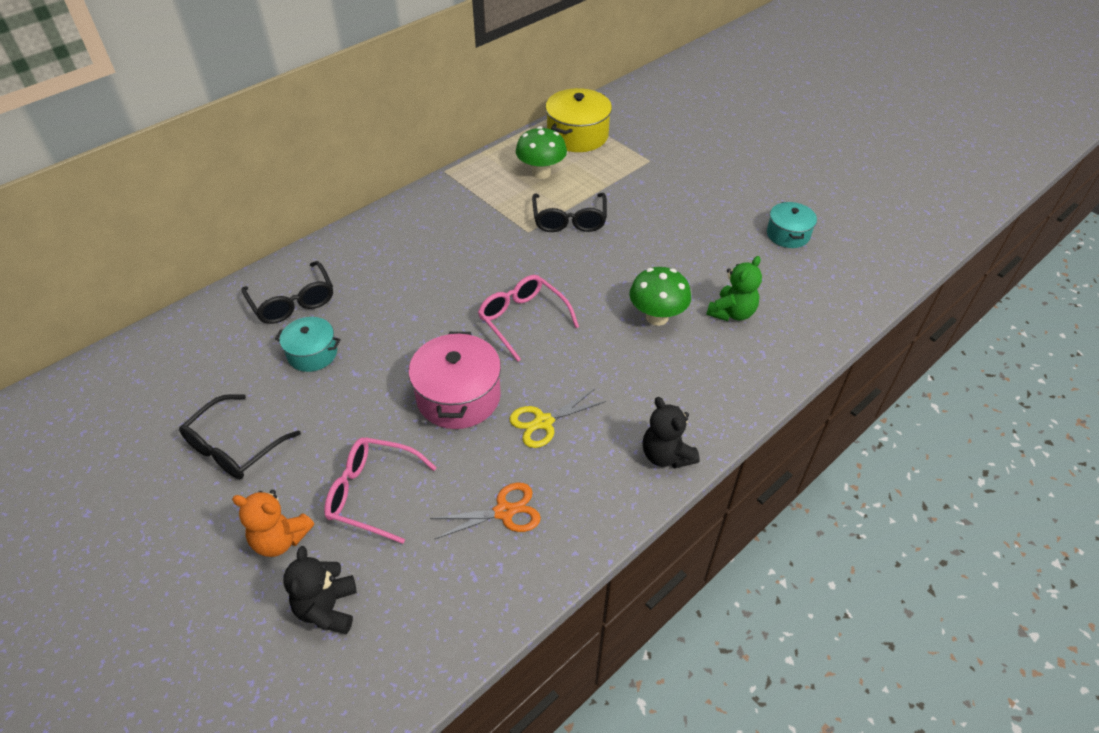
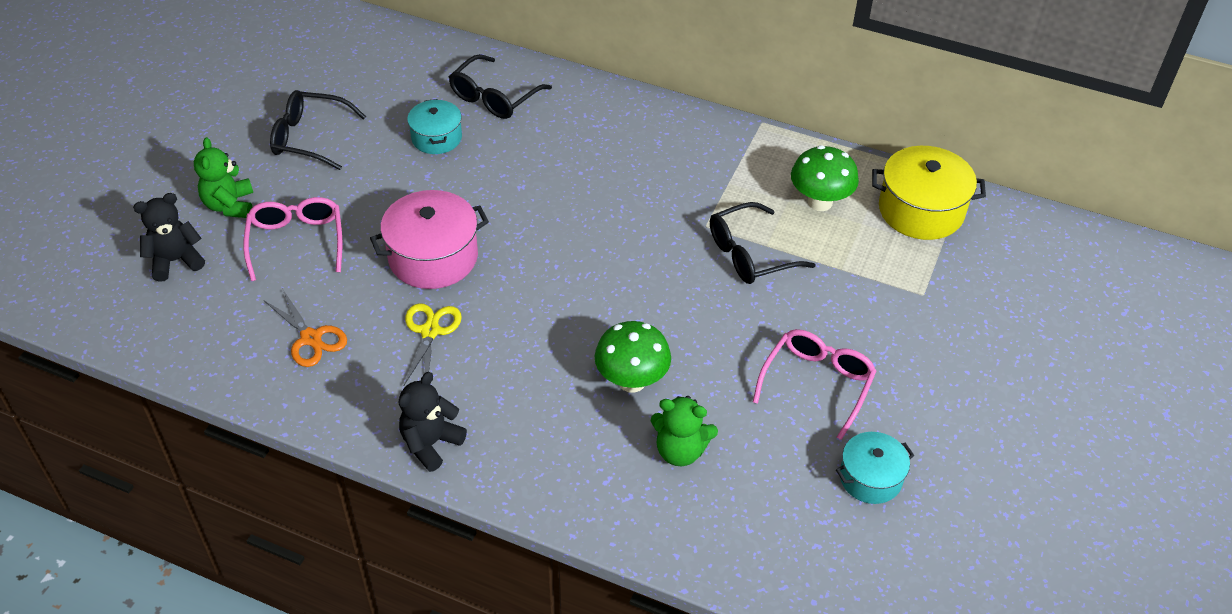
camera: 65 degrees right, 0 degrees up
(280, 539) = (230, 205): orange teddy bear -> green teddy bear
(522, 320) = (563, 268): pink glasses -> pink glasses (817, 383)
(543, 422) = (430, 331): yellow scissors -> yellow scissors turned 60 degrees clockwise

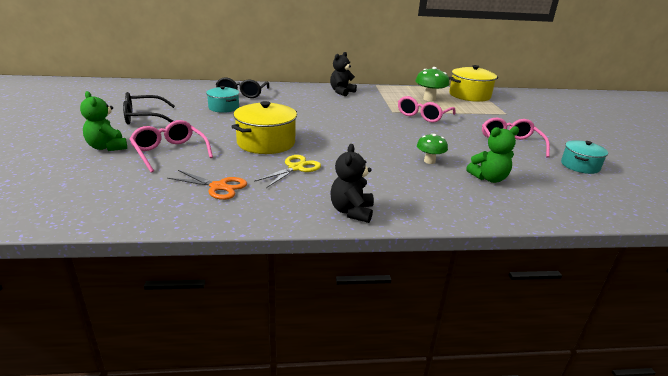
camera: 30 degrees left, 20 degrees down
(175, 261) = (80, 175): black teddy bear -> black teddy bear (341, 92)
(430, 331) = (296, 168): yellow scissors -> yellow scissors turned 60 degrees clockwise
(433, 257) = (266, 143): pink pot -> yellow pot
(632, 381) = (429, 161): green mushroom -> green mushroom, size x0.65
(749, 254) = (423, 115): black glasses -> pink glasses

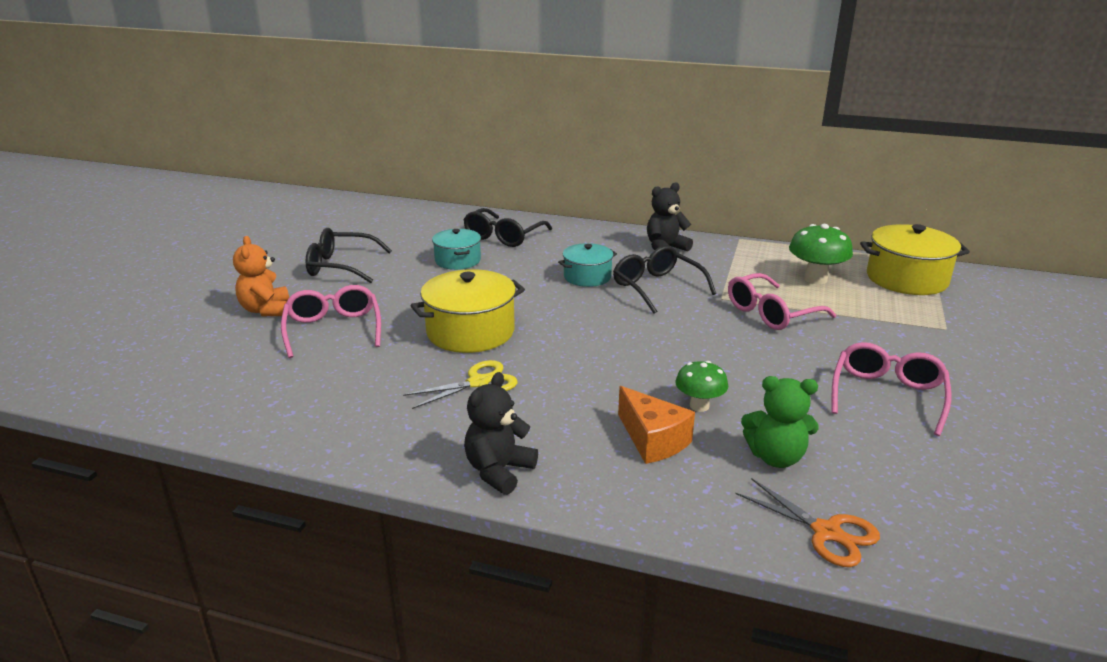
camera: 25 degrees right, 0 degrees up
(107, 147) = (266, 310): green teddy bear -> orange teddy bear
(218, 187) = (354, 395): orange scissors -> orange scissors (826, 532)
(354, 110) = (657, 287): none -> black glasses
(422, 181) = (653, 440): none -> orange cheese
(580, 166) = (990, 465): turquoise pot -> turquoise pot (587, 277)

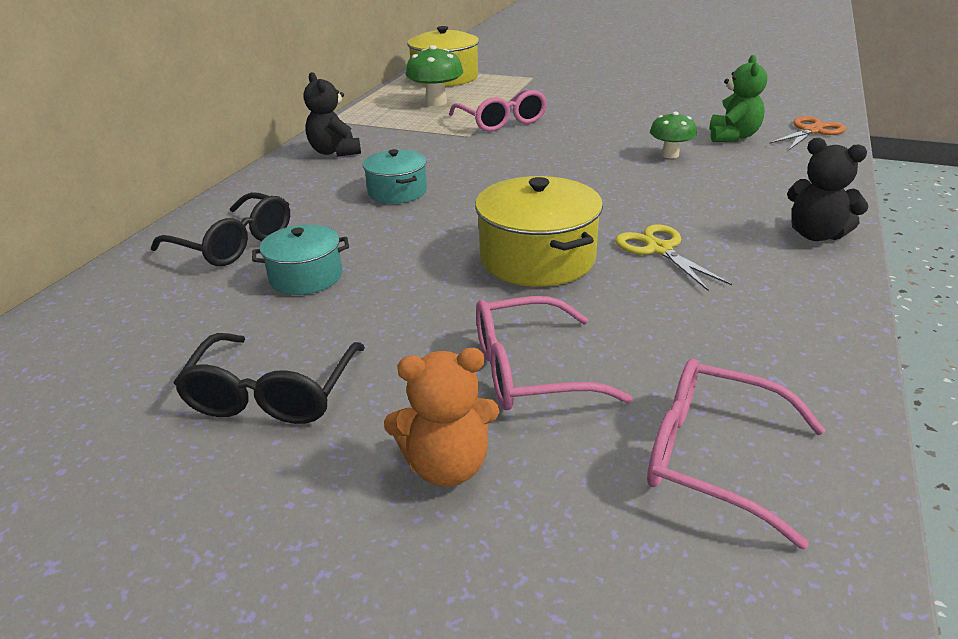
camera: 85 degrees left, 5 degrees up
(653, 440) = (730, 173): orange cheese -> none
(657, 287) = (436, 160): black glasses -> none
(887, 395) = (634, 101): pink glasses -> pink glasses (712, 457)

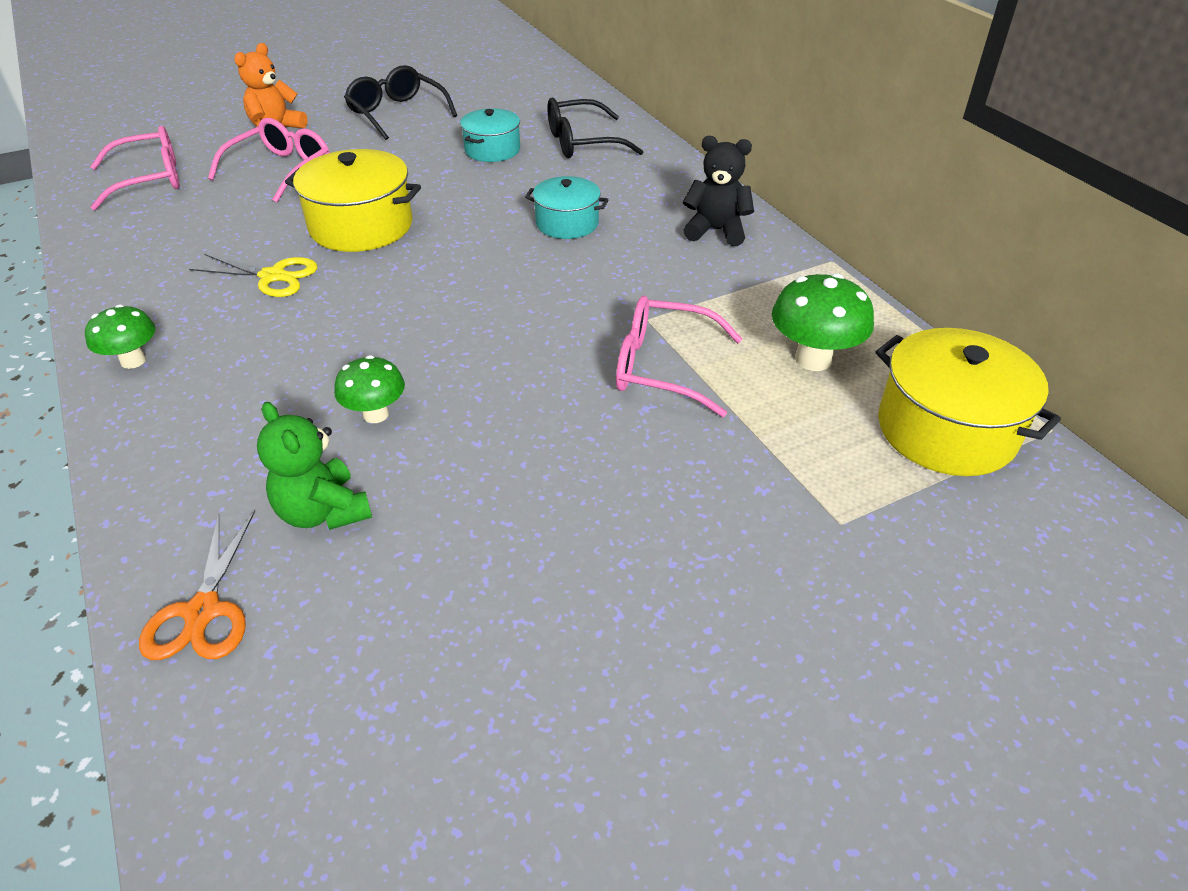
camera: 130 degrees right, 10 degrees up
(816, 235) = (133, 361): black teddy bear -> green mushroom

